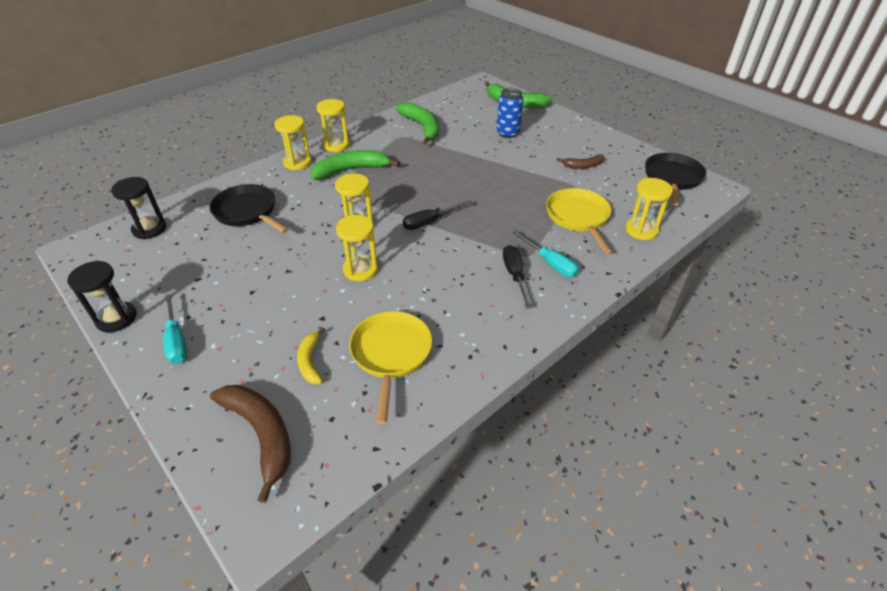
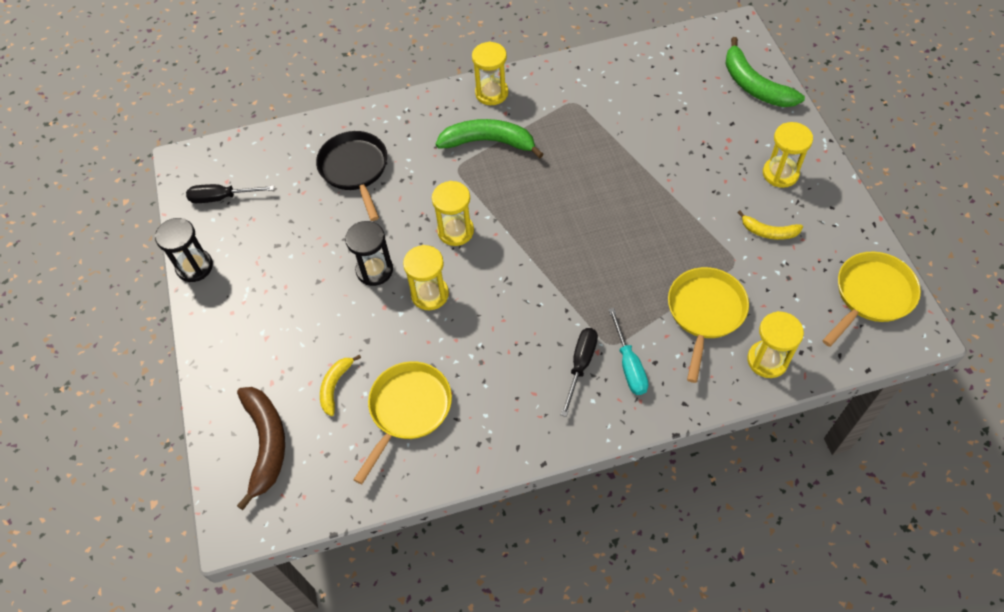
camera: 30 degrees right, 15 degrees up
(149, 229) = (256, 160): black hourglass -> black hourglass (374, 270)
(176, 340) = (234, 313): turquoise screwdriver -> none
(297, 163) = (436, 109): yellow hourglass -> yellow hourglass (780, 173)
(422, 127) = (608, 94): green banana -> none
(430, 222) = (533, 255): black screwdriver -> black screwdriver (222, 198)
(508, 133) = (709, 141): blue can -> none
(583, 166) = (768, 232): brown banana -> yellow banana
(672, 178) = (871, 295): black pan -> yellow pan

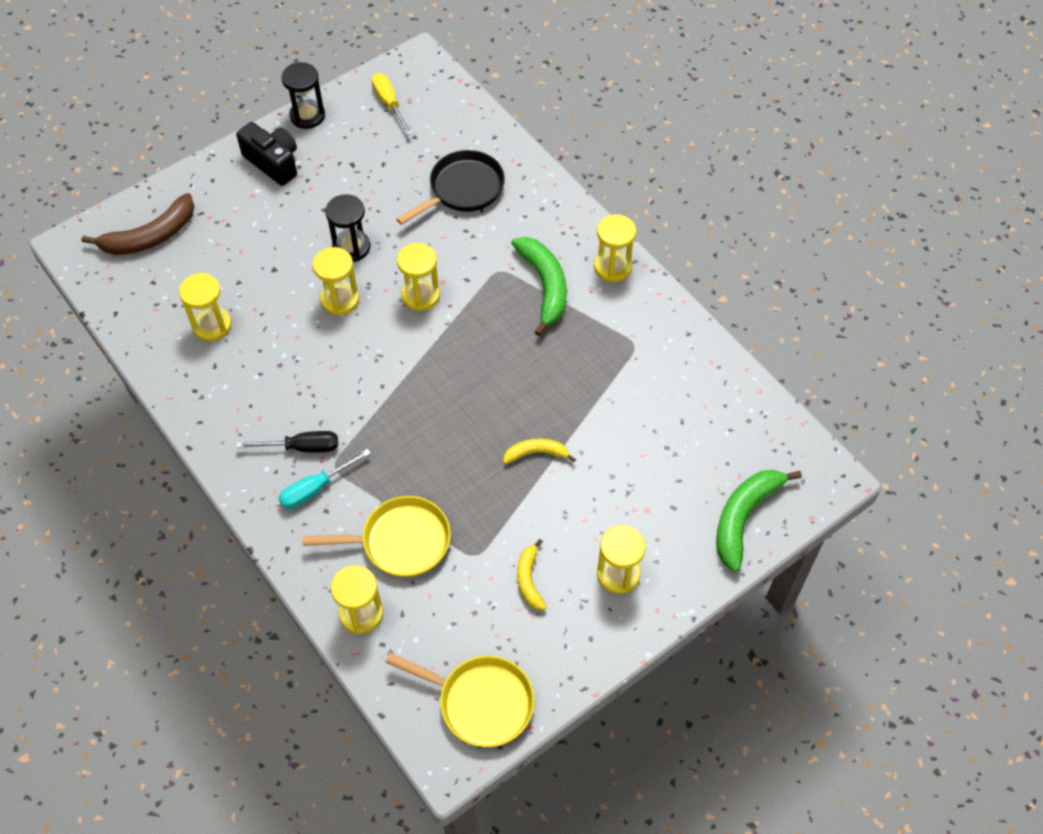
camera: 65 degrees right, 0 degrees up
(222, 198) = (389, 103): black screwdriver -> yellow screwdriver
(235, 310) = (273, 163): none -> black camera
(335, 386) = (220, 263): yellow banana -> yellow banana (536, 453)
(408, 410) = (212, 325): yellow pan -> yellow hourglass

